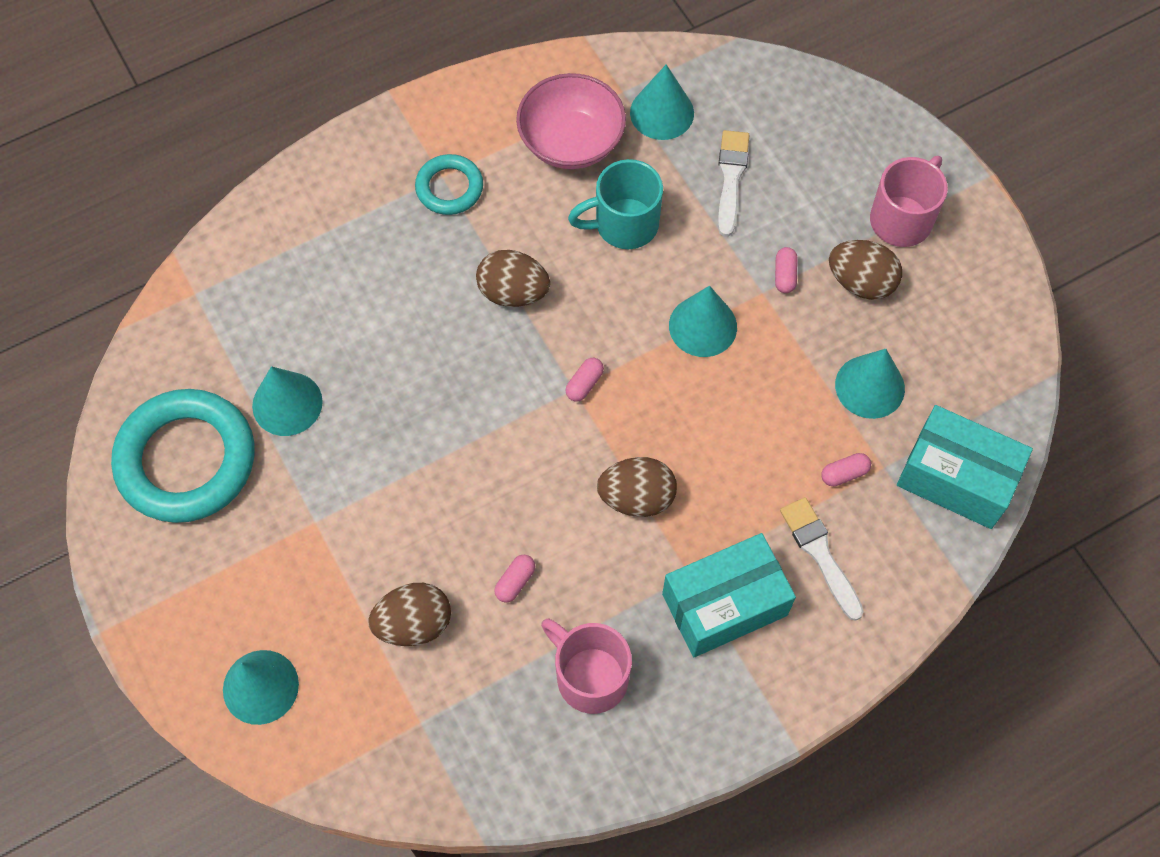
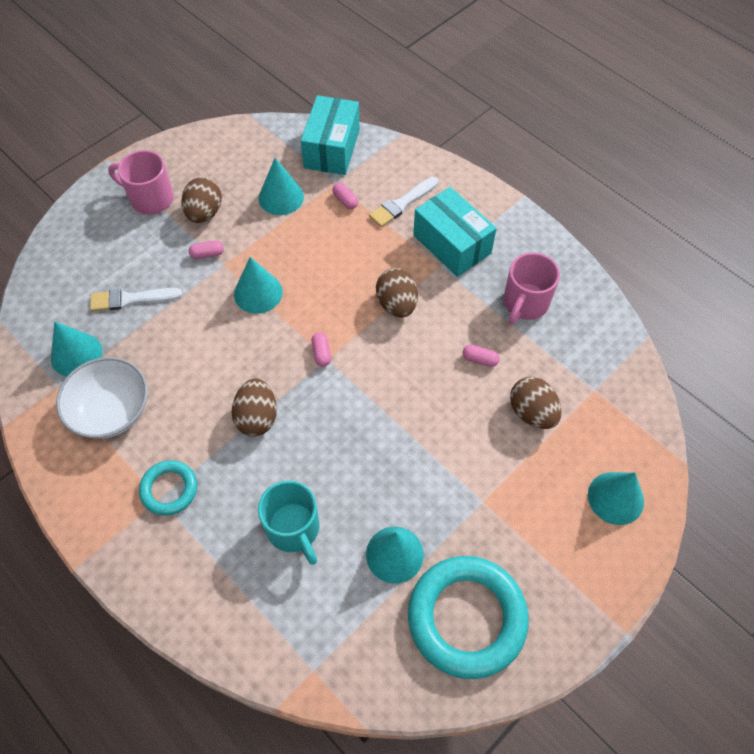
camera: 105 degrees left, 5 degrees down
(571, 141) = (111, 411): pink bowl -> white bowl
(584, 384) = (321, 353): pink capsule -> pink capsule turned 60 degrees clockwise
(623, 224) = (183, 358): turquoise mug -> turquoise mug (294, 529)

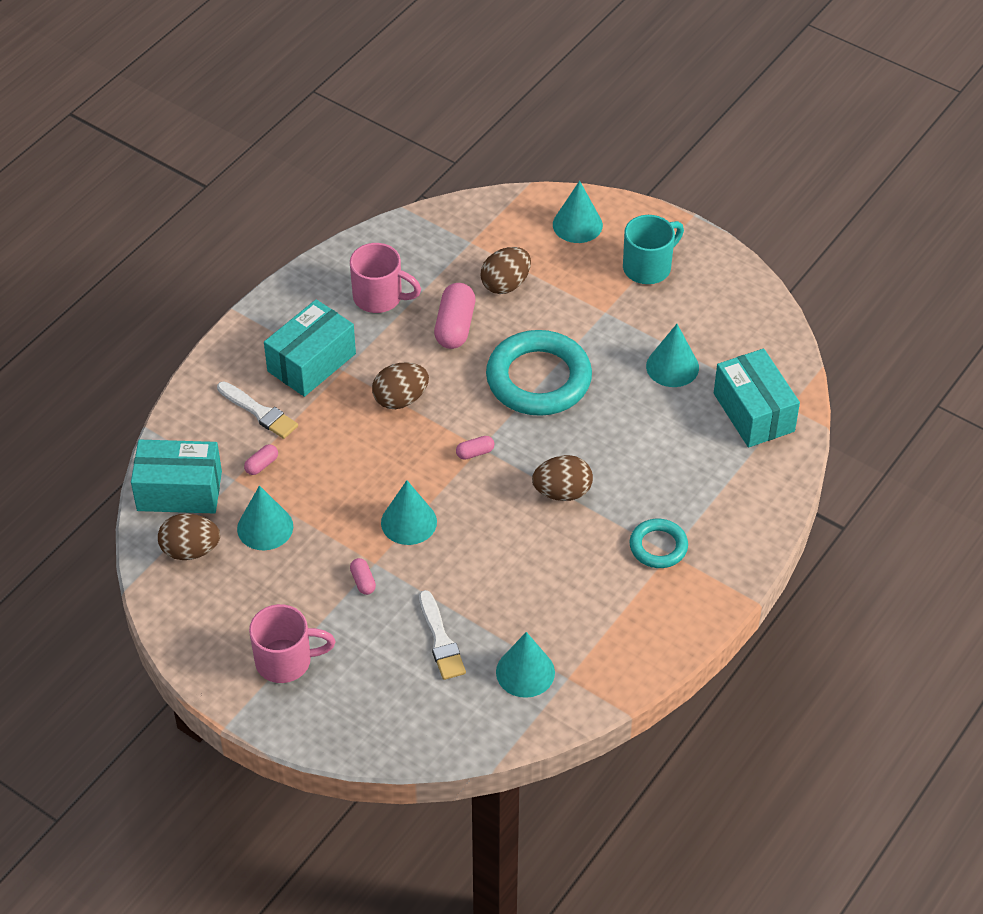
camera: 100 degrees left, 10 degrees down
(111, 411) = (585, 619): white bowl -> none
(150, 198) = (286, 661): pink mug -> pink mug turned 105 degrees counterclockwise
(204, 213) = (301, 598): brown egg -> brown egg (190, 550)
(294, 529) = (670, 441): turquoise mug -> turquoise mug (648, 267)
(314, 627) = (753, 412): none -> turquoise box
(467, 618) = (713, 313): turquoise ring -> turquoise ring (538, 379)
(480, 359) = (455, 327): pink capsule -> pink capsule, size x2.03

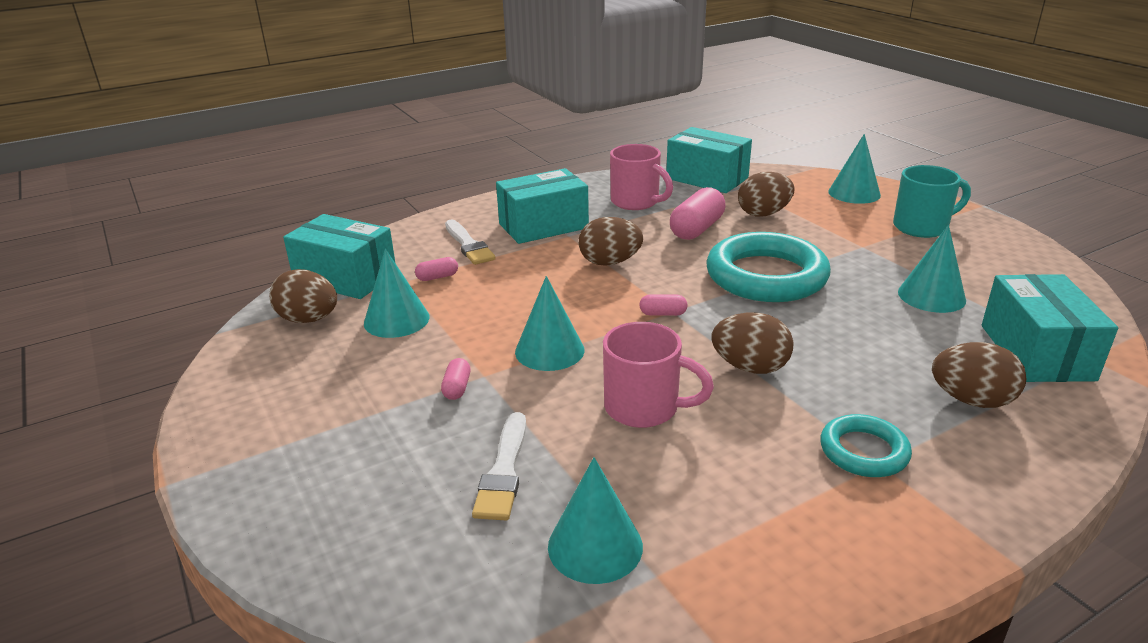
camera: 25 degrees right, 20 degrees down
(286, 661) = (303, 438): pink mug -> pink mug (644, 408)
(430, 235) = (707, 178): none -> turquoise box
(716, 477) = (971, 400): none -> brown egg

